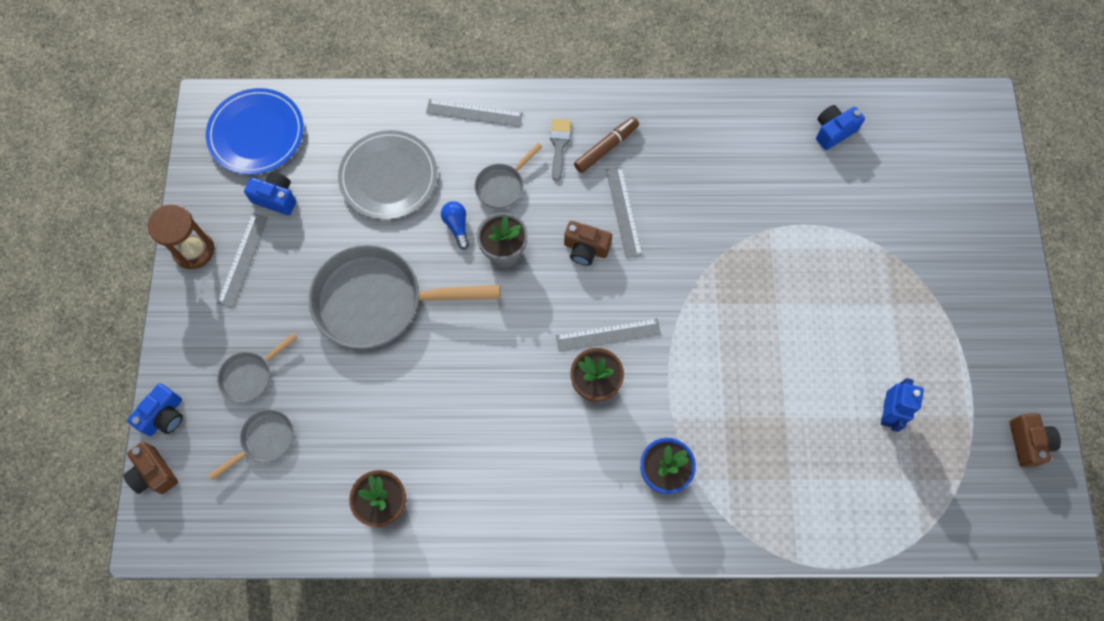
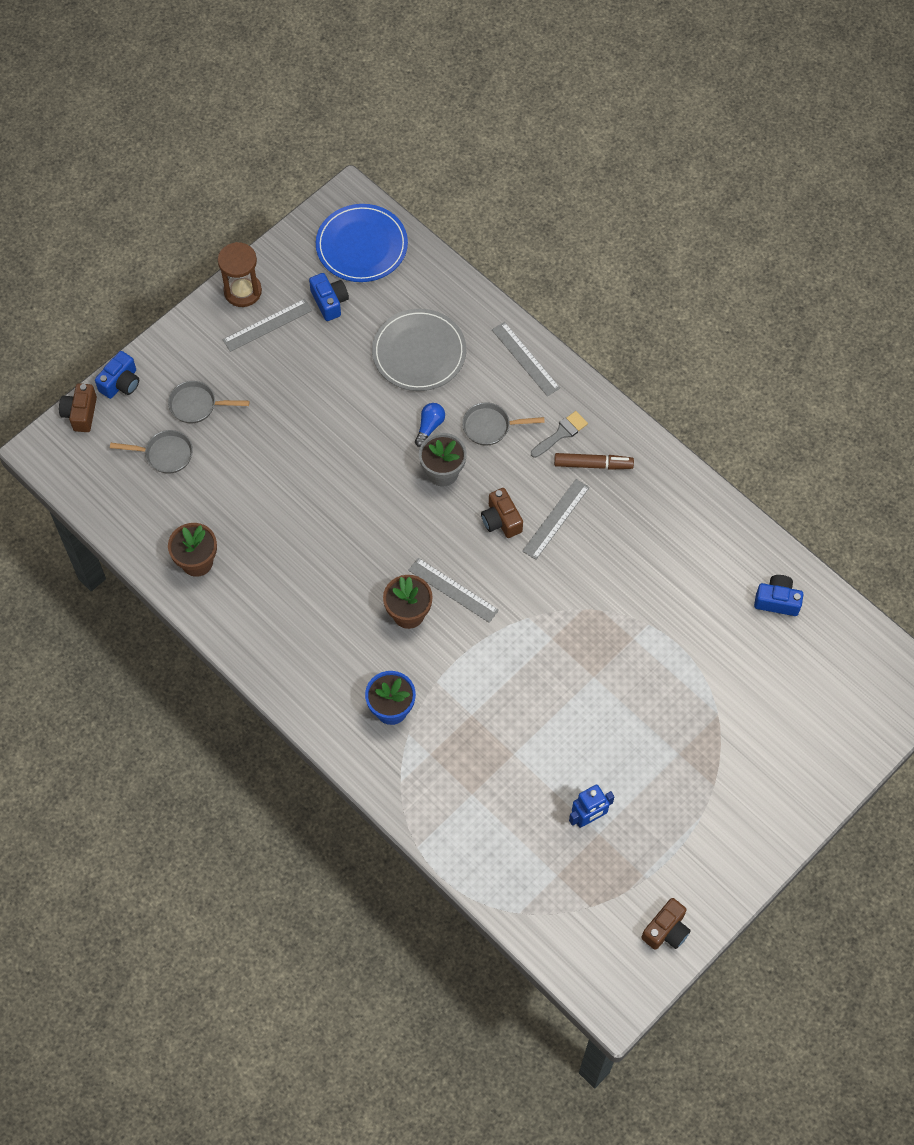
camera: 45 degrees right, 5 degrees down
(164, 416) = (121, 383): blue camera -> blue camera turned 45 degrees counterclockwise
(378, 302) = (325, 431): grey pan -> none

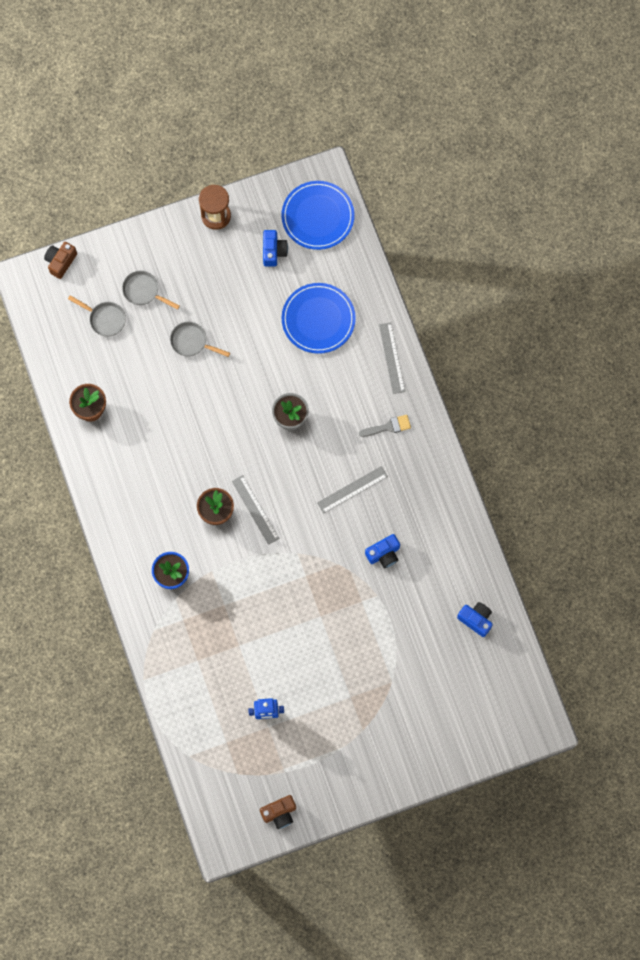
camera: 25 degrees right, 10 degrees up
(121, 383) = (98, 250): blue camera -> blue camera (384, 554)
(267, 325) = (221, 250): grey ruler -> none
(419, 352) = (318, 319): grey plate -> blue plate
(429, 427) = (298, 380): blue light bulb -> none
(490, 427) = (341, 399): grey pan -> grey pan (191, 342)
(501, 520) = (313, 473): brown camera -> none
(593, 464) = (399, 460): brown marker -> none

